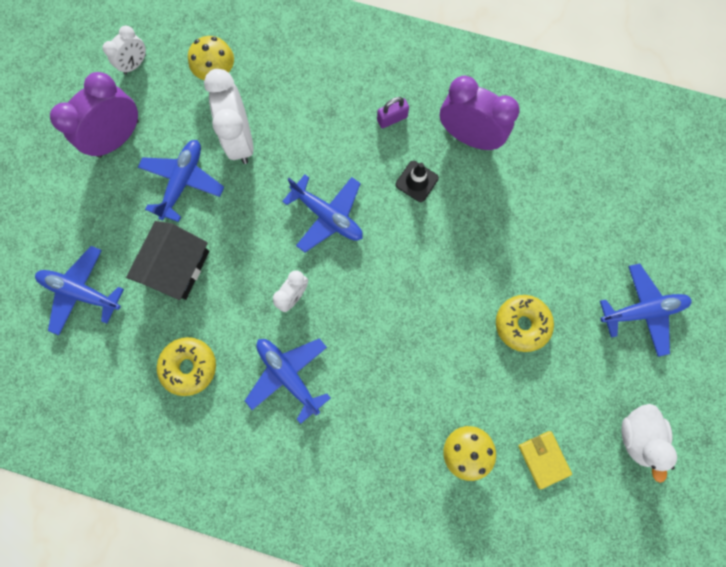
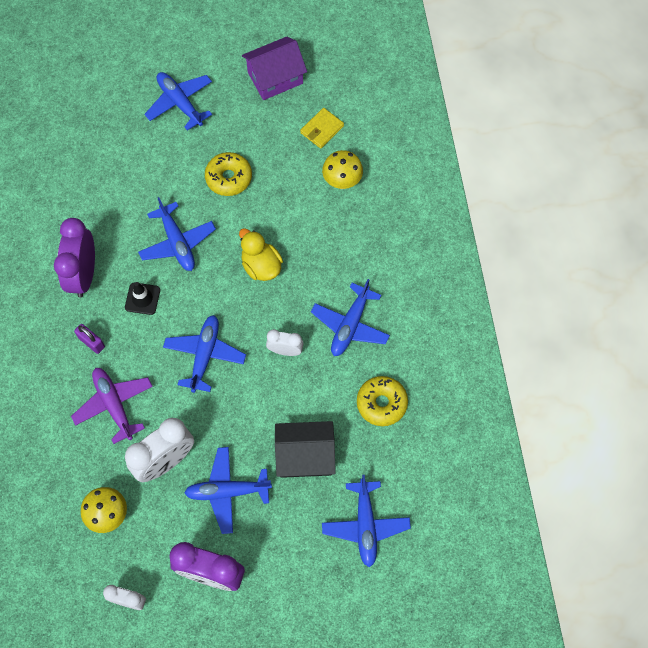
camera: 115 degrees left, 10 degrees down
(318, 116) = (114, 405): none -> purple plane
(399, 313) = (261, 266): none -> yellow duck
(465, 239) = (177, 242): none -> blue plane
(637, 436) = (275, 78): white duck -> purple house

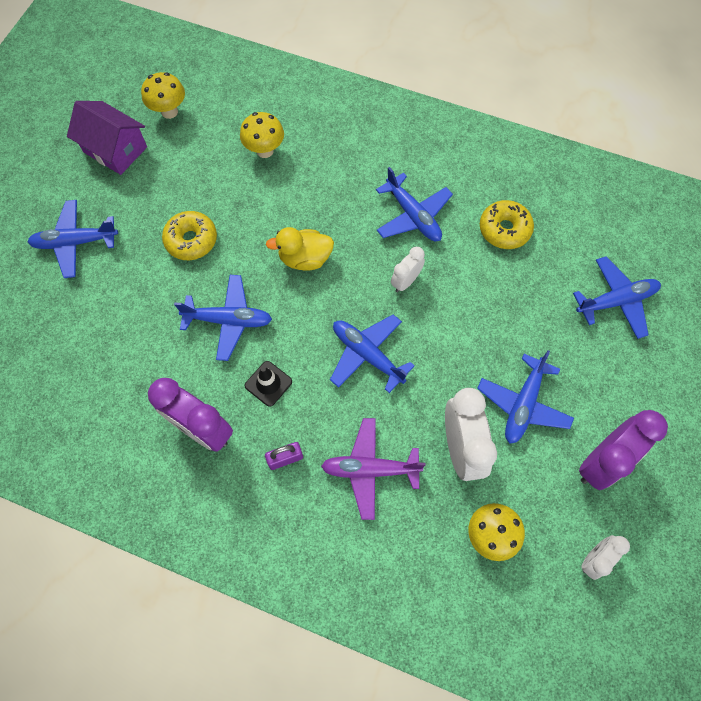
camera: 60 degrees left, 0 degrees up
(275, 78) = (115, 149): purple house -> purple house turned 60 degrees counterclockwise
(305, 456) = (522, 317): black house -> none
(322, 129) = (199, 140): yellow wallet -> none
(334, 93) = (169, 111): none -> yellow mushroom
(365, 525) = (616, 301): blue plane -> blue plane turned 45 degrees counterclockwise

